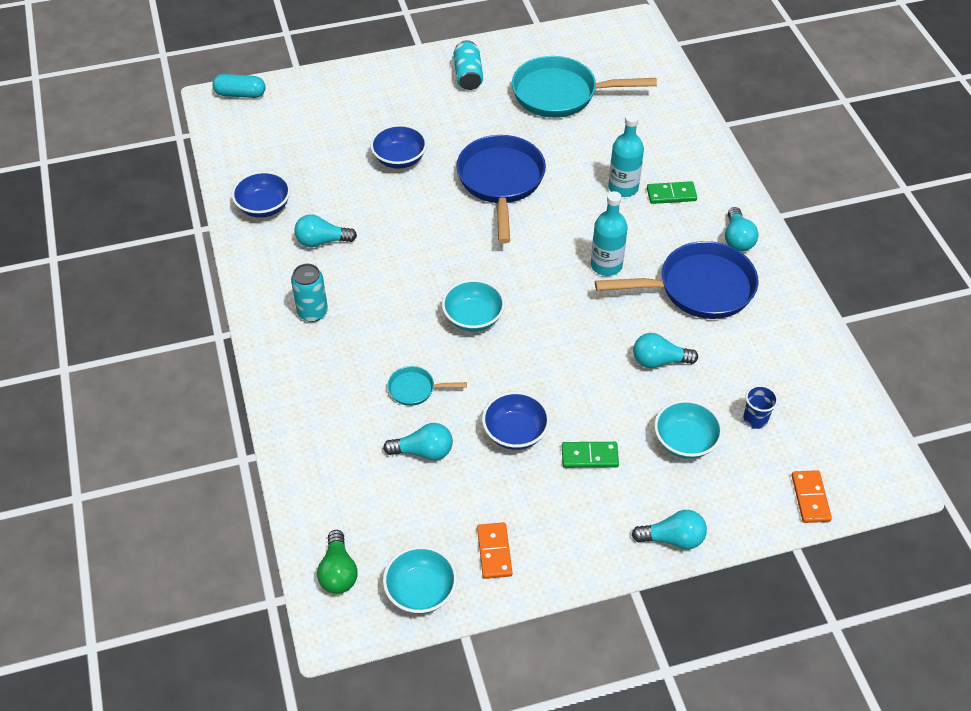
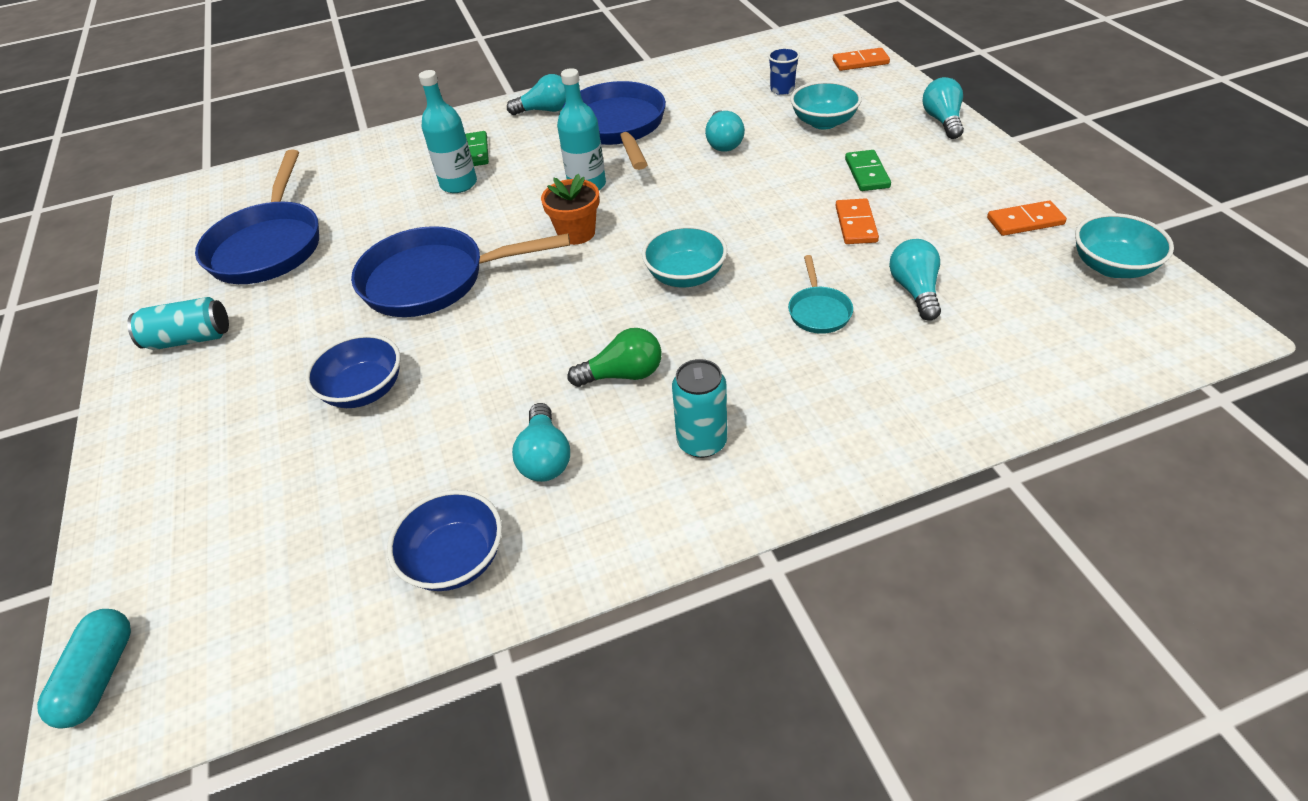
camera: 90 degrees left, 5 degrees down
(338, 572) = (1135, 337): green light bulb -> green light bulb (623, 374)
(515, 433) = (856, 224): blue bowl -> orange domino
(541, 258) = (576, 233): none -> orange flower pot
(560, 94) = (269, 246): turquoise pan -> blue pan

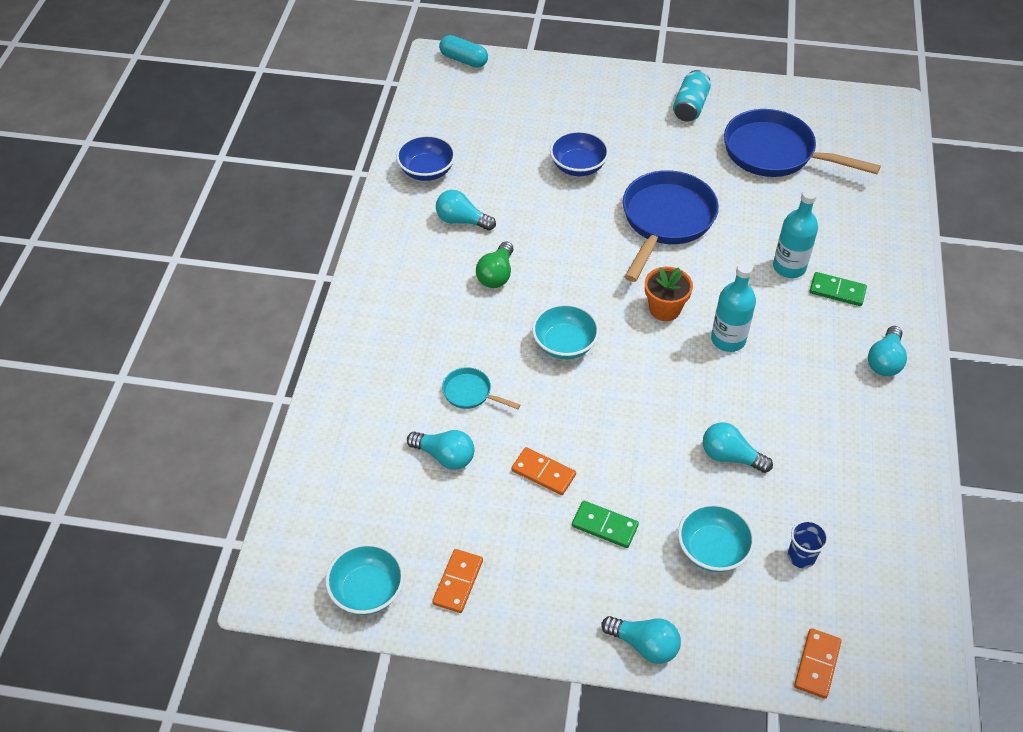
camera: 115 degrees right, 5 degrees up
(617, 127) = (814, 397): blue pan -> none
(702, 442) = (416, 285): turquoise can -> none

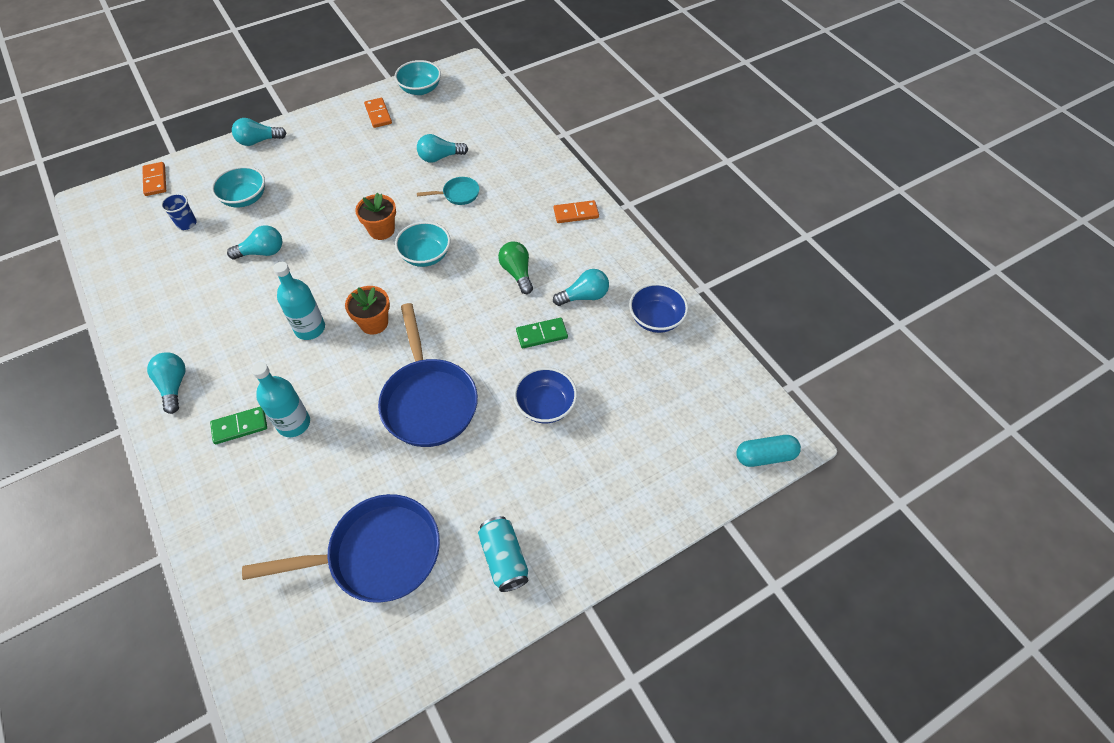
camera: 140 degrees right, 5 degrees up
(543, 473) = (375, 180): orange domino -> orange domino (576, 213)
(585, 402) = (381, 230): none -> orange flower pot
(605, 526) = (318, 176): green domino -> green domino (542, 334)

